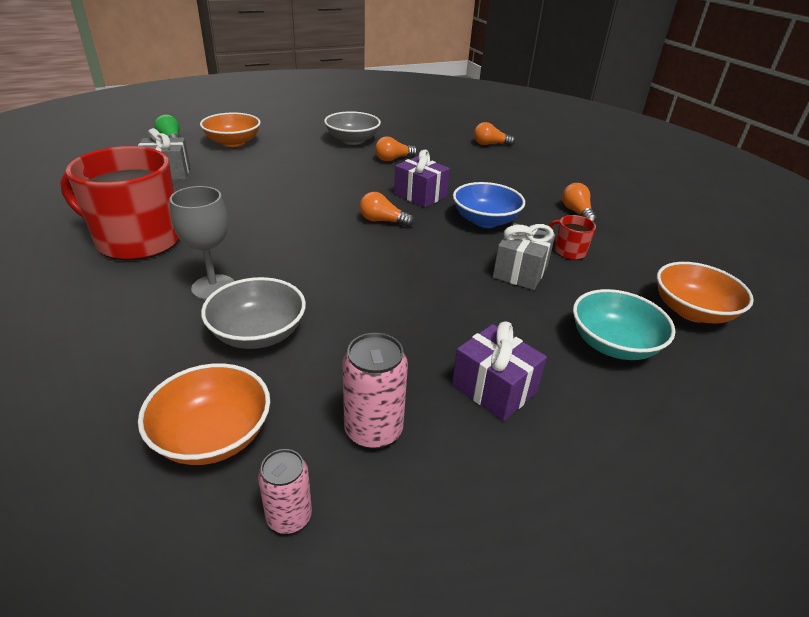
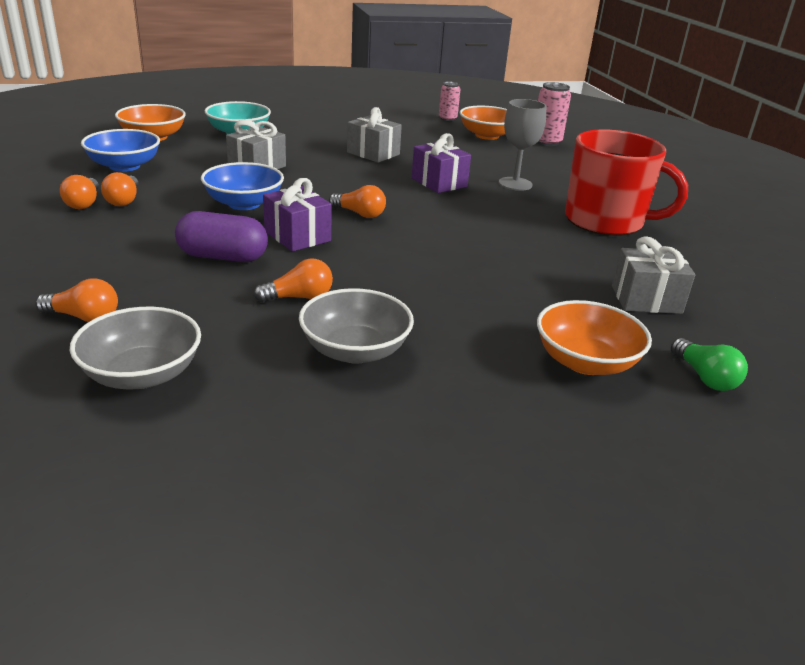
camera: 170 degrees left, 5 degrees down
(258, 333) = (474, 161): grey bowl -> grey bowl (142, 374)
(373, 430) = (407, 128): pink can -> pink can (546, 142)
(405, 325) = (373, 153): none -> grey gift
(456, 177) = (223, 257): none -> purple capsule
(494, 388) = (334, 130): purple gift -> purple gift (439, 182)
(569, 251) = (191, 173): red mug -> none
(599, 207) = (84, 203): none -> orange light bulb
(638, 253) = (124, 166): none -> blue bowl

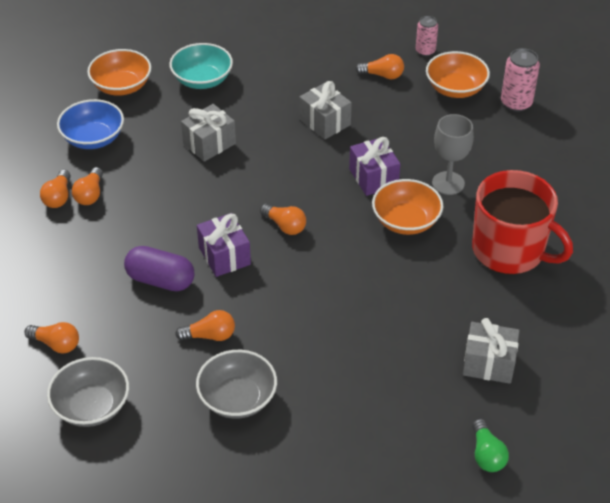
camera: 15 degrees right, 15 degrees up
(244, 203) = (188, 204): blue bowl -> none
(416, 130) = (382, 75): none -> orange light bulb
(585, 362) = (402, 428): orange bowl -> orange bowl (406, 221)

